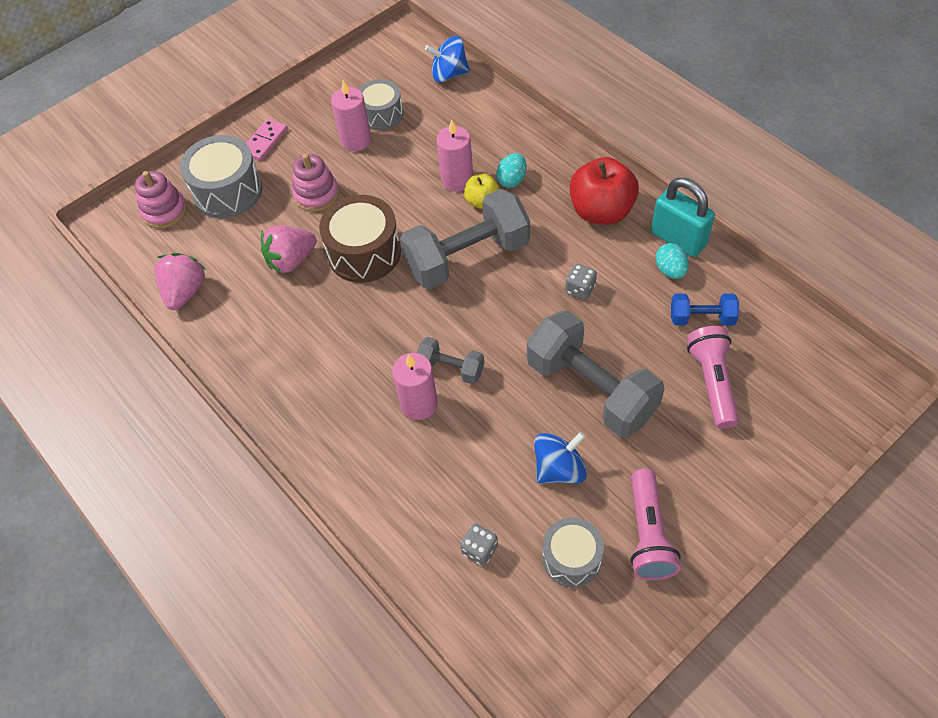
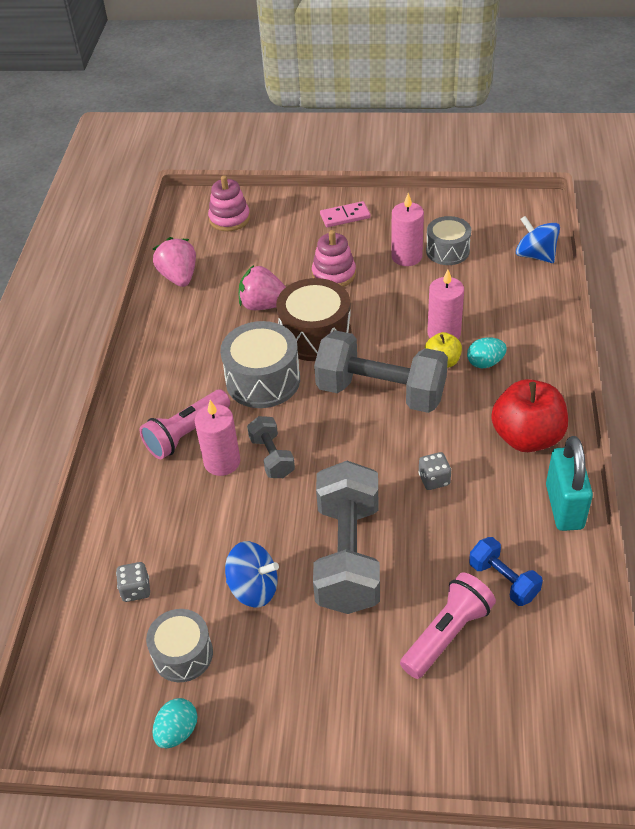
camera: 45 degrees right, 10 degrees down
(185, 291) = (179, 277): pink strawberry -> pink strawberry turned 75 degrees counterclockwise
(228, 191) = (281, 232): grey drum -> grey drum (263, 380)
(648, 534) = (254, 691): pink flashlight -> pink flashlight (186, 434)
(670, 270) = (525, 524): turquoise egg -> turquoise egg (177, 731)

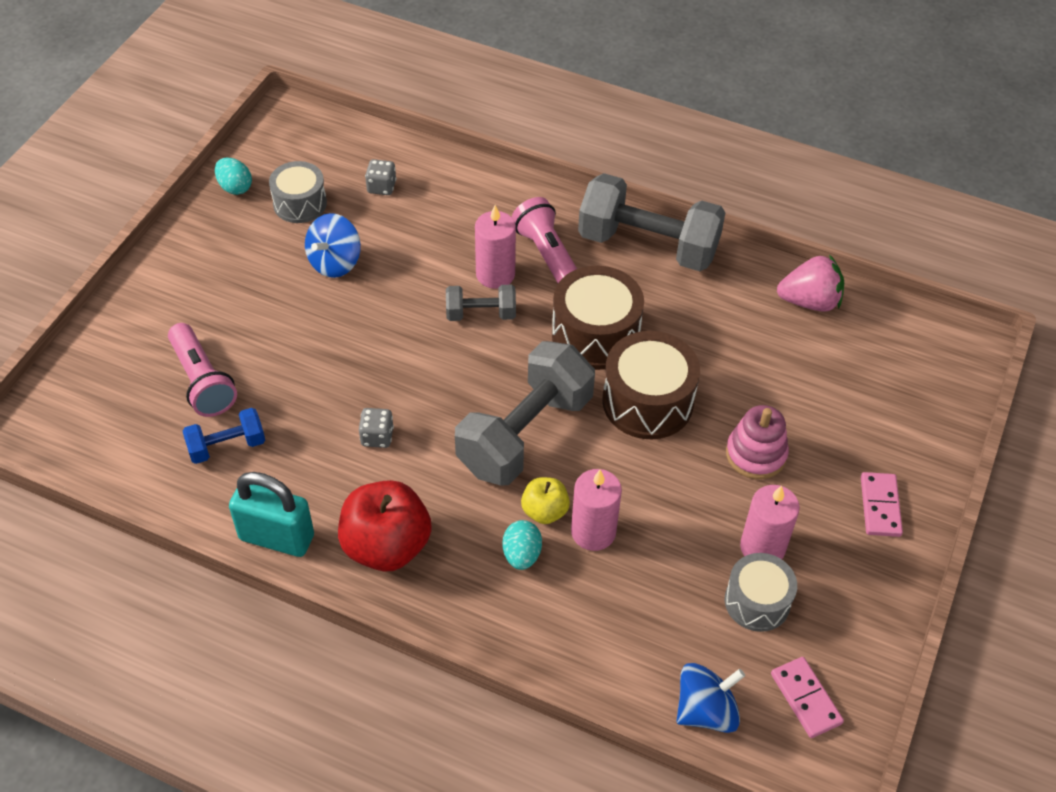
camera: 105 degrees right, 5 degrees up
(229, 219) = (916, 377): pink stacking toy -> none
(263, 380) = (595, 334): grey drum -> brown drum
(264, 305) = (723, 368): pink strawberry -> none
(348, 555) = (328, 337): grey dumbbell -> grey dumbbell (648, 245)
(498, 220) = (806, 698): none -> pink domino

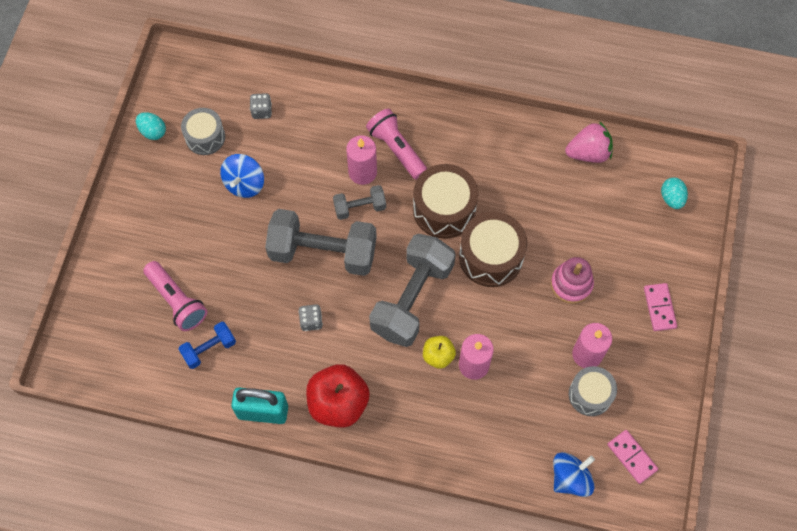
camera: 10 degrees left, 15 degrees up
(521, 555) = (430, 391): turquoise egg -> turquoise egg (671, 198)
(648, 245) = (466, 126): grey dumbbell -> grey dumbbell (323, 252)

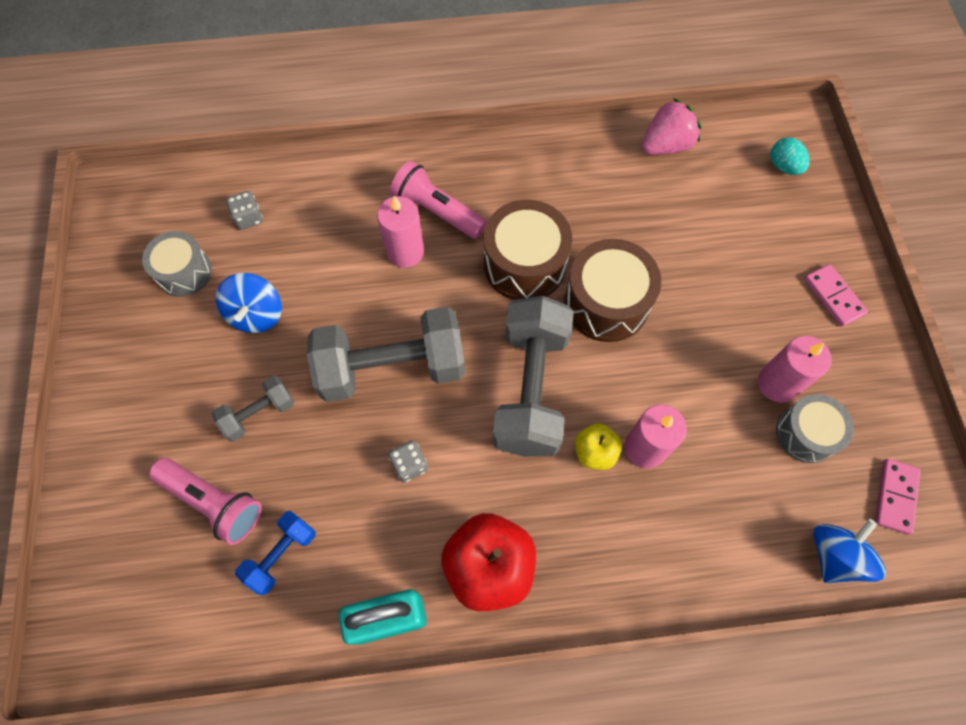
camera: 20 degrees left, 0 degrees up
(153, 131) = (111, 287): turquoise egg -> none
(360, 207) = (418, 296): grey dumbbell -> grey dumbbell (259, 414)
(571, 284) = (717, 303): pink stacking toy -> none
(632, 457) = (895, 496): pink domino -> pink domino turned 75 degrees clockwise

